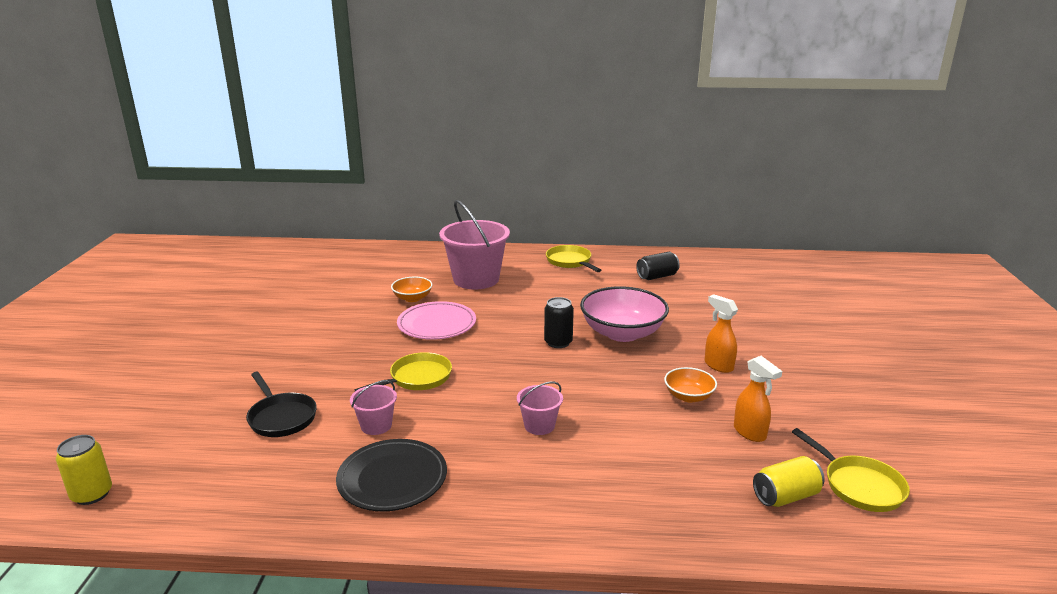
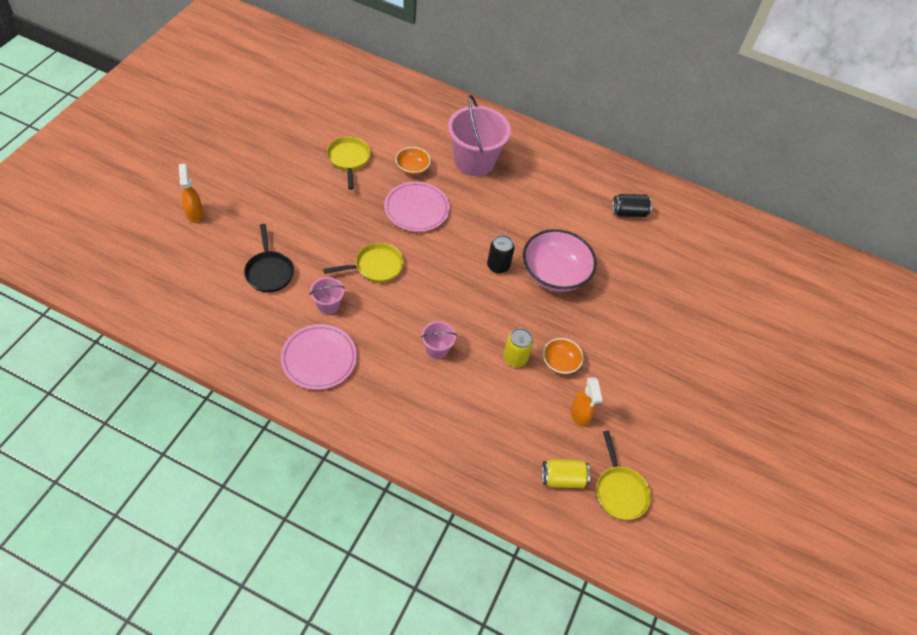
camera: 15 degrees right, 30 degrees up
(92, 494) = (138, 298): yellow can -> yellow can (515, 358)
(392, 479) = (319, 358): black plate -> pink plate
(570, 262) = (566, 164): yellow pan -> yellow pan (349, 159)
(718, 365) = (605, 339): orange spray bottle -> orange spray bottle (194, 213)

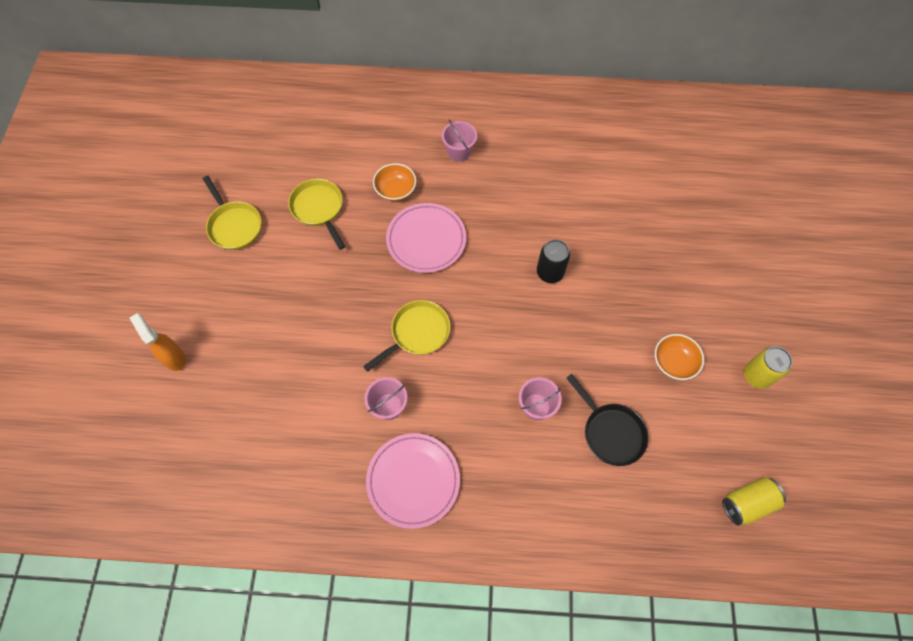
camera: 15 degrees left, 10 degrees up
(269, 272) = (300, 394): black pan -> black pan (610, 432)
(474, 161) = (459, 152): pink bucket -> pink bucket, size x0.47
(515, 358) = (624, 379): yellow can -> yellow can (757, 375)
(554, 274) = (614, 255): pink bowl -> none
(579, 415) = (725, 417): orange spray bottle -> none
(619, 491) = (811, 490): yellow pan -> yellow pan (234, 225)
(629, 212) = (653, 146): black can -> none

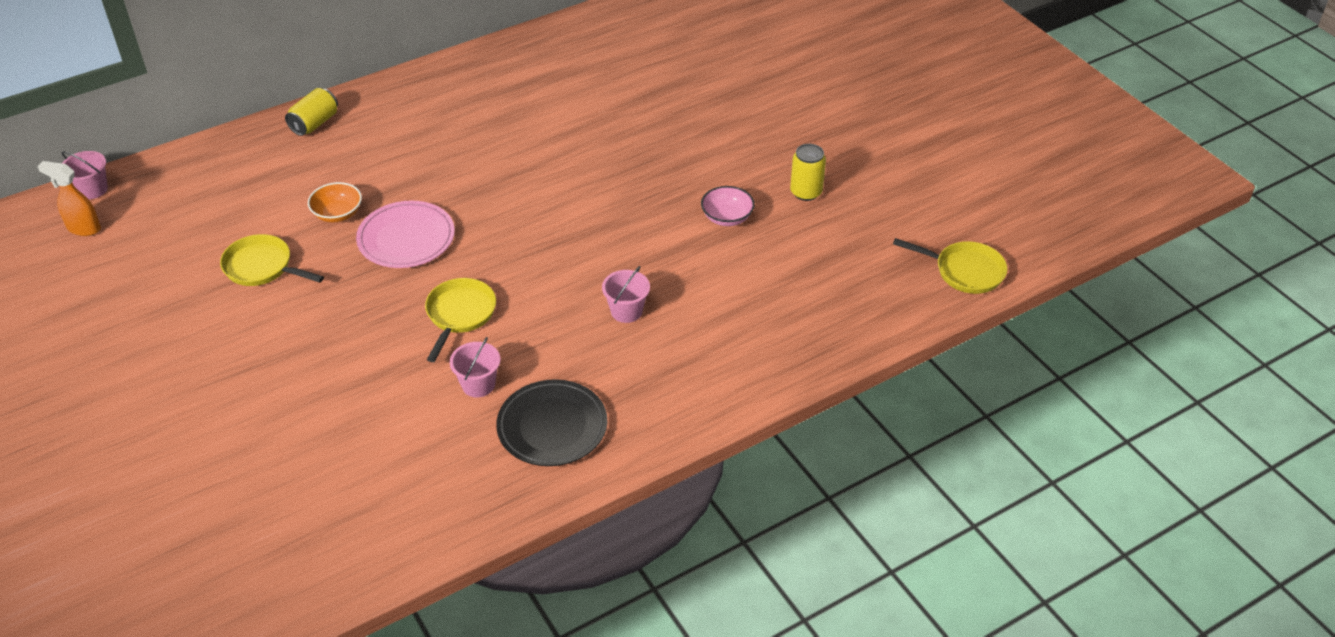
camera: 35 degrees left, 20 degrees down
(173, 357) = (196, 467): orange spray bottle -> orange spray bottle (83, 228)
(234, 225) = (171, 325): yellow pan -> yellow pan (965, 271)
(413, 480) = (552, 426): pink plate -> black plate
(459, 152) = (382, 154): pink bucket -> pink bucket (92, 189)
(550, 272) = (556, 206): black can -> none
(610, 432) = (711, 295): black pan -> none
(674, 362) = (727, 217): orange bowl -> pink bowl
(747, 503) = (867, 283): yellow can -> yellow can (314, 123)

